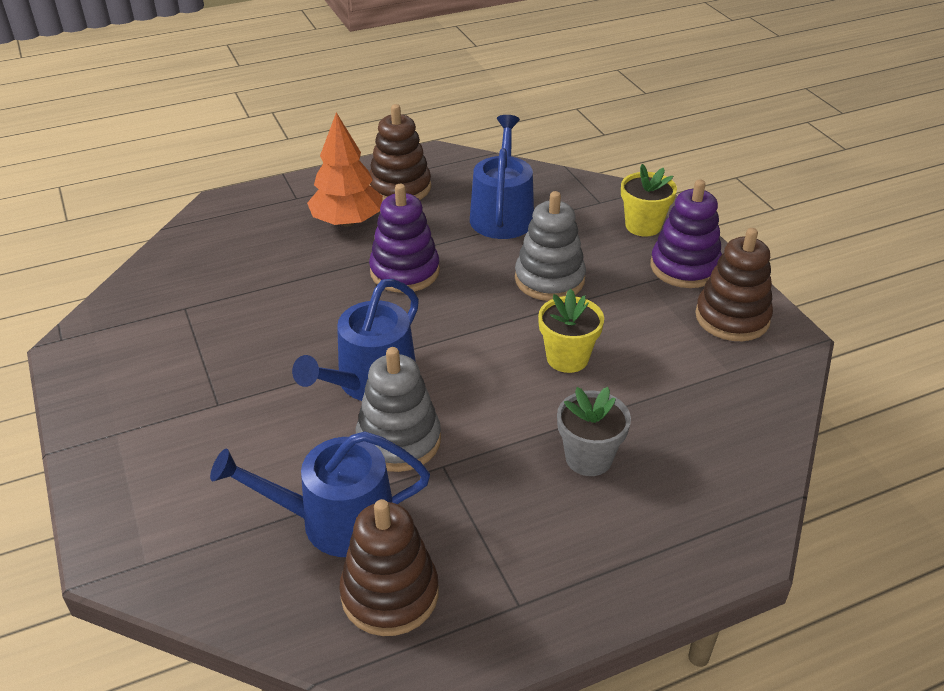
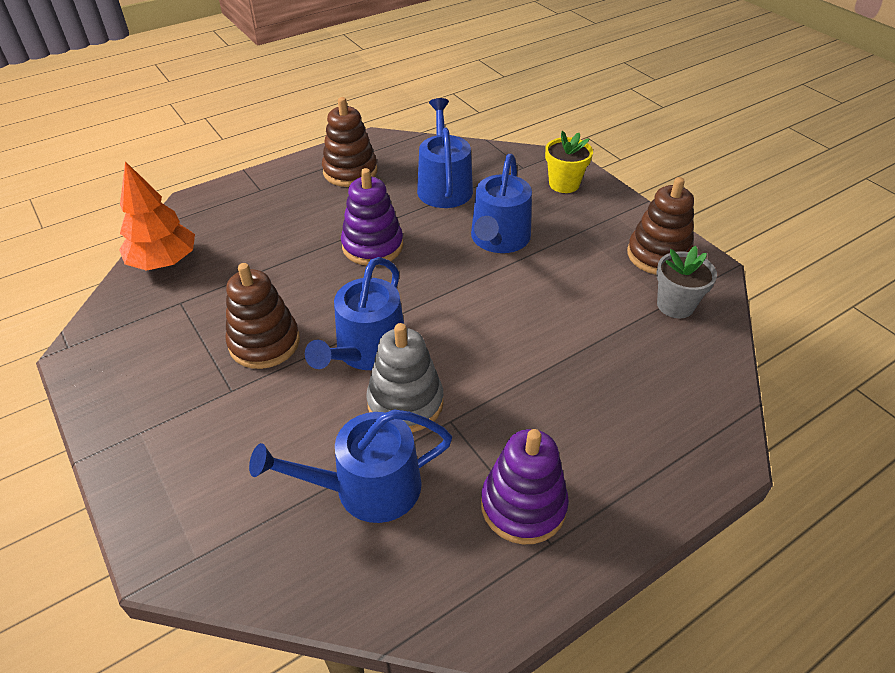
camera: 10 degrees left, 5 degrees up
(347, 221) = (311, 206): orange tree -> orange tree (164, 262)
(390, 594) = (433, 552): brown stacking toy -> brown stacking toy (264, 343)
(549, 279) = (499, 239): grey stacking toy -> blue watering can
(567, 358) = (532, 307): yellow flower pot -> none
(588, 458) = (574, 396): grey flower pot -> grey flower pot (675, 305)
(684, 267) = (607, 216): purple stacking toy -> purple stacking toy (523, 505)

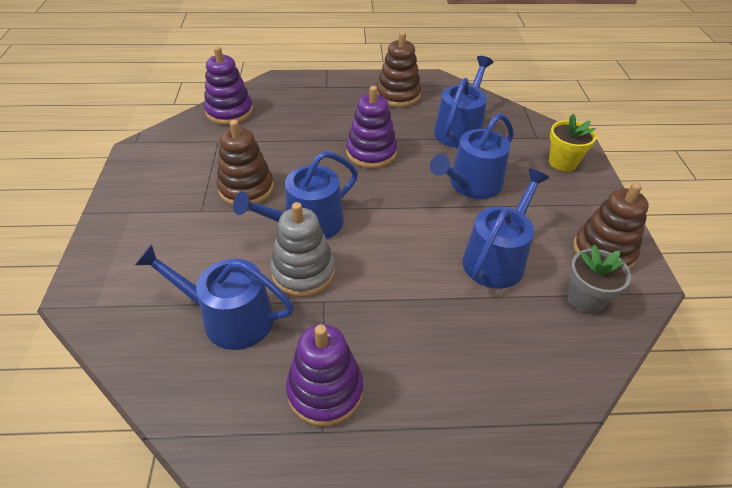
camera: 30 degrees right, 0 degrees up
(164, 262) = (229, 112): orange tree -> purple stacking toy
(576, 302) = (497, 258): none -> blue watering can

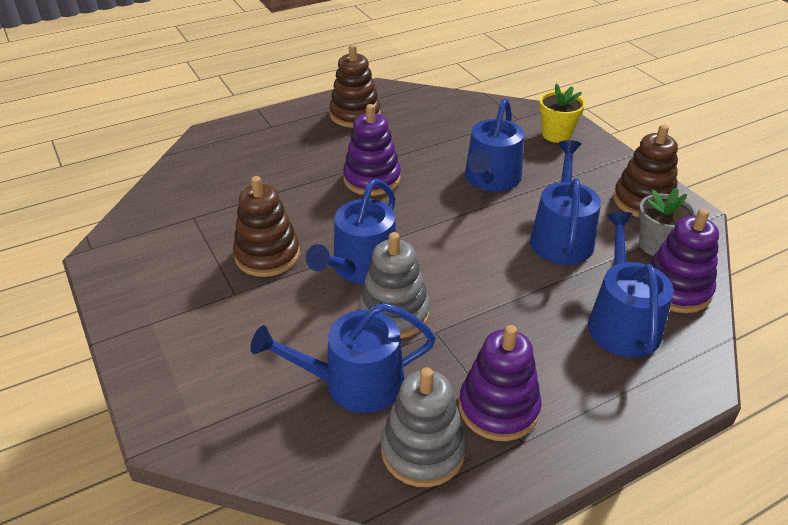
camera: 25 degrees left, 5 degrees down
(229, 112) = (180, 183): purple stacking toy -> purple stacking toy (676, 289)
(237, 399) = (423, 450): none -> grey stacking toy
(460, 129) = (442, 131): blue watering can -> blue watering can (621, 322)

